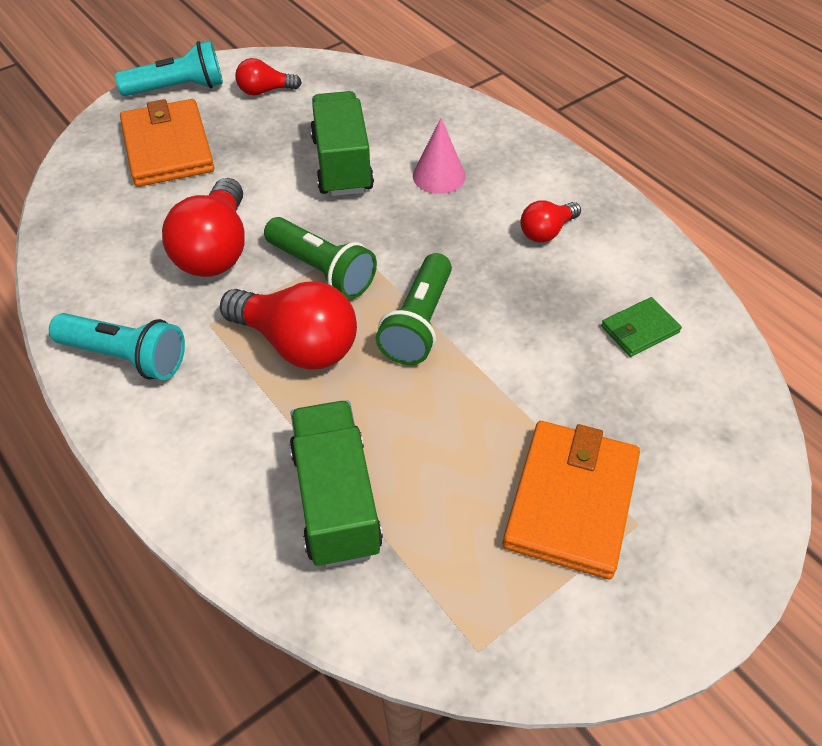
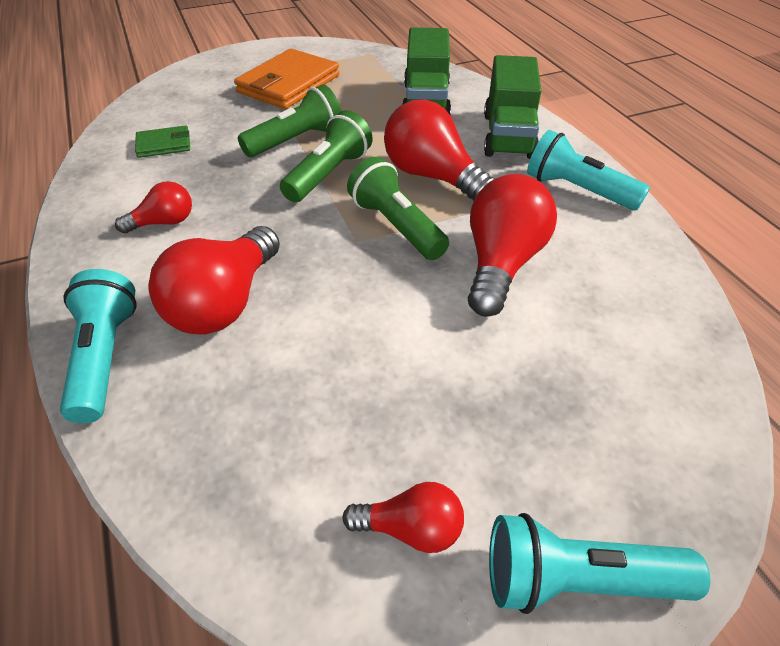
camera: 165 degrees left, 5 degrees down
(168, 148) = (575, 425): orange wallet -> none
(342, 164) = (333, 342): green truck -> green truck (508, 136)
(439, 176) = (225, 303): pink cone -> red light bulb
(486, 371) = (296, 140): none -> green flashlight
(495, 129) = (105, 357): none -> turquoise flashlight

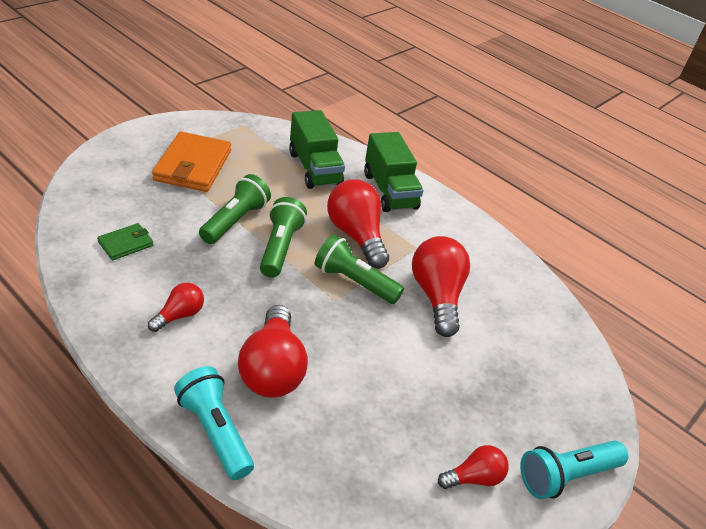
camera: 30 degrees left, 5 degrees down
(432, 176) = (356, 236): red light bulb -> red light bulb turned 45 degrees clockwise
(577, 190) = (456, 229): turquoise flashlight -> none

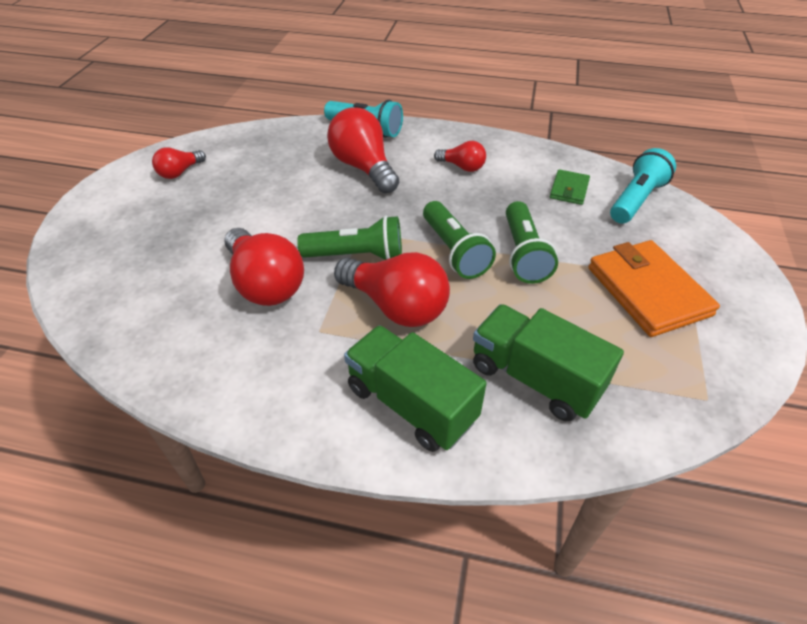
camera: 155 degrees right, 5 degrees up
(179, 315) = (462, 167): red light bulb -> red light bulb turned 75 degrees counterclockwise
(566, 476) = (104, 200): turquoise flashlight -> turquoise flashlight (636, 200)

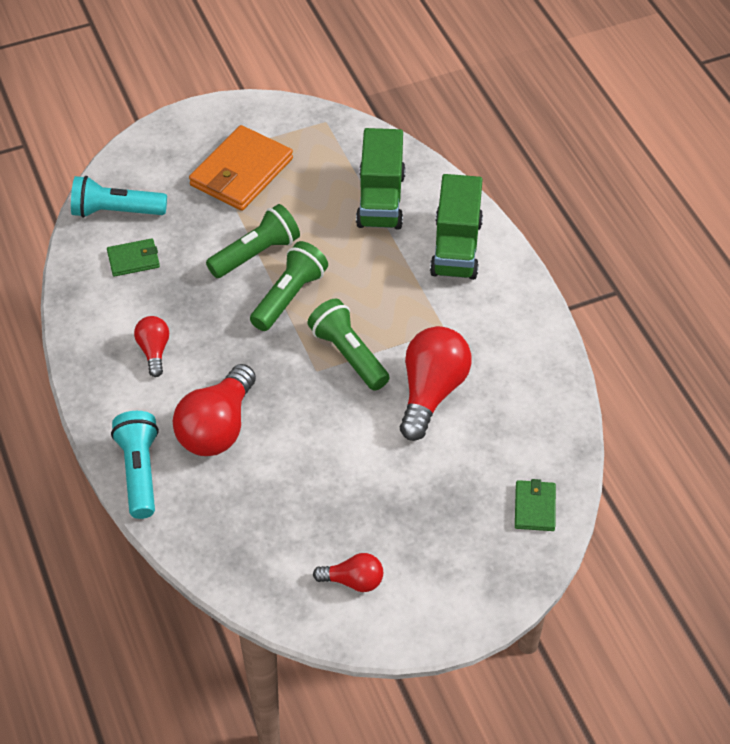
camera: 125 degrees left, 5 degrees up
(94, 282) = (534, 507): none -> green wallet
(396, 306) = (382, 299): red light bulb -> none

